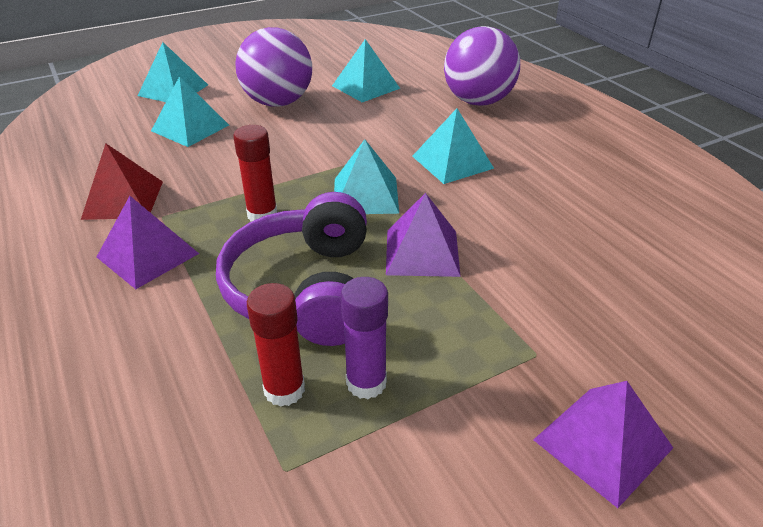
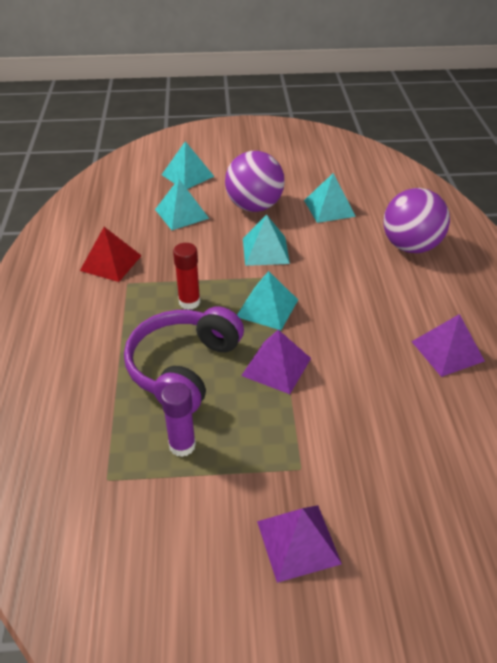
camera: 25 degrees right, 5 degrees up
(147, 255) = (105, 310): purple pyramid -> purple pyramid (447, 351)
(284, 390) = (133, 431): red glue stick -> none
(452, 162) = (349, 298): turquoise pyramid -> turquoise pyramid (265, 251)

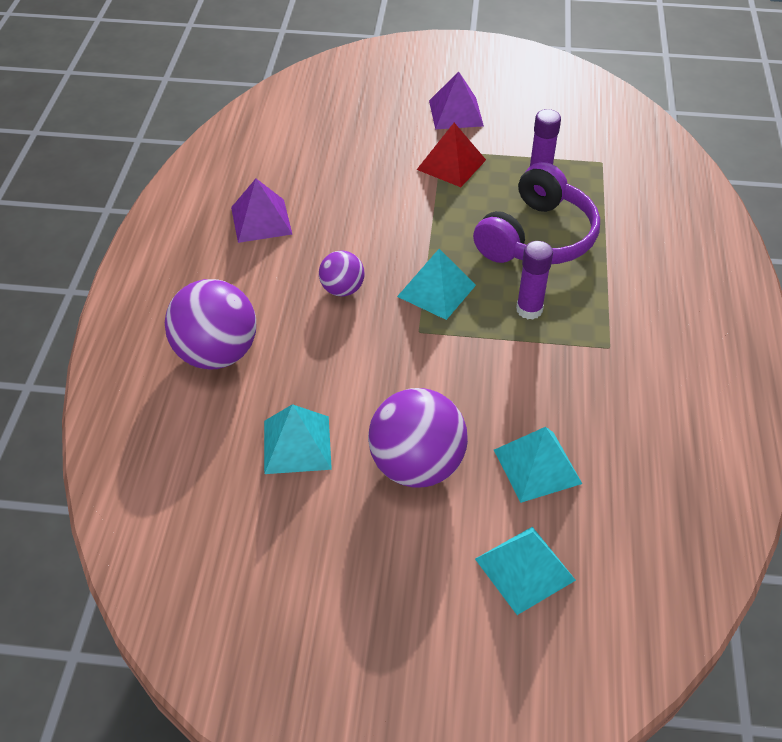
camera: 170 degrees left, 5 degrees up
(111, 263) = (637, 382): red pyramid -> red pyramid (451, 164)
(189, 302) = (529, 310): red glue stick -> purple glue stick
(265, 251) = (419, 374): turquoise pyramid -> none
(276, 366) = (442, 227): purple pyramid -> none
(344, 299) = (342, 289): none -> purple ball

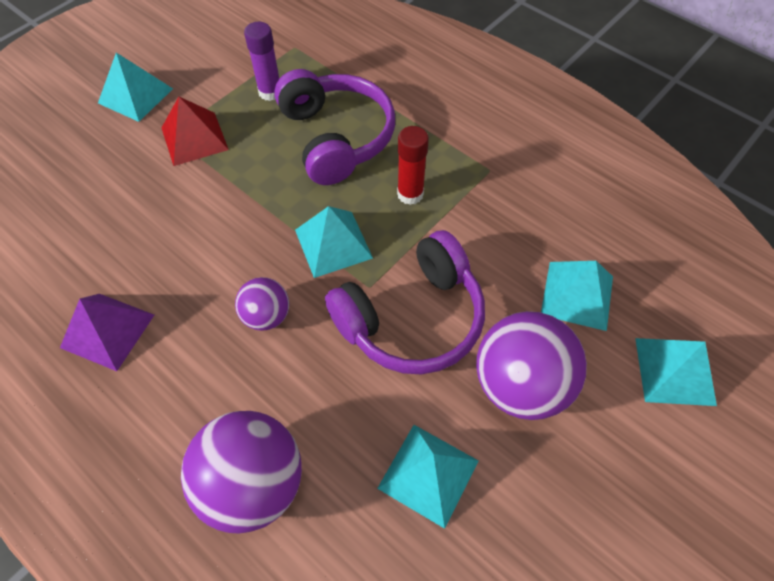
camera: 55 degrees left, 10 degrees up
(415, 370) = (412, 318): none -> purple headphones
(455, 113) = (135, 95): purple pyramid -> turquoise pyramid
(529, 310) = (410, 194): purple glue stick -> red glue stick

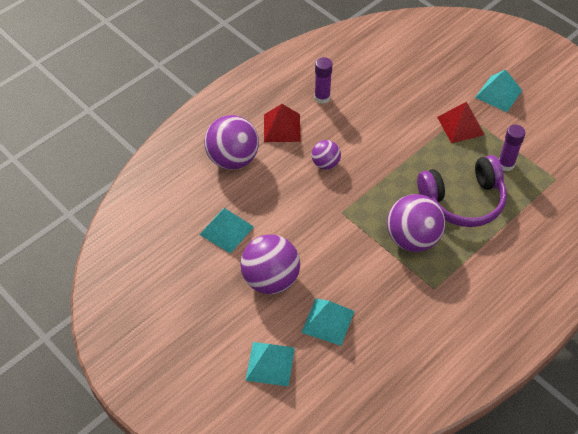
camera: 95 degrees right, 5 degrees down
(107, 331) = (322, 97): purple pyramid -> purple glue stick
(176, 396) = (282, 127): none -> red pyramid
(333, 243) = (374, 196): turquoise pyramid -> none
(410, 194) = (412, 239): red glue stick -> purple ball
(412, 318) = (318, 231): purple headphones -> none

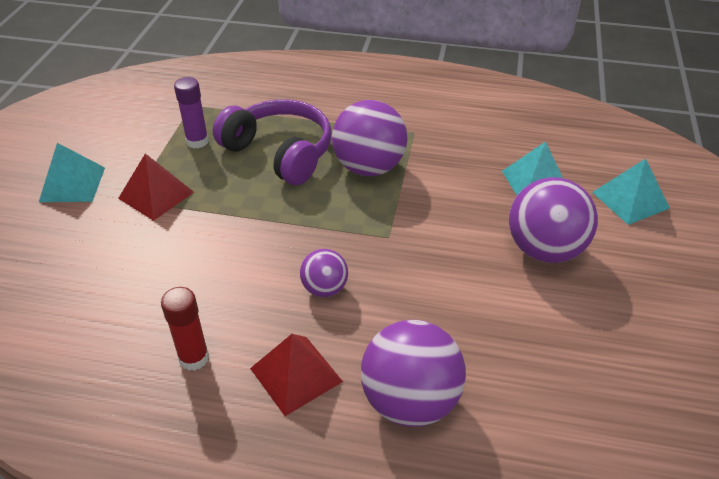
camera: 125 degrees left, 10 degrees down
(226, 230) = (530, 331): turquoise pyramid -> none
(322, 97) = (194, 358): purple glue stick -> red glue stick

